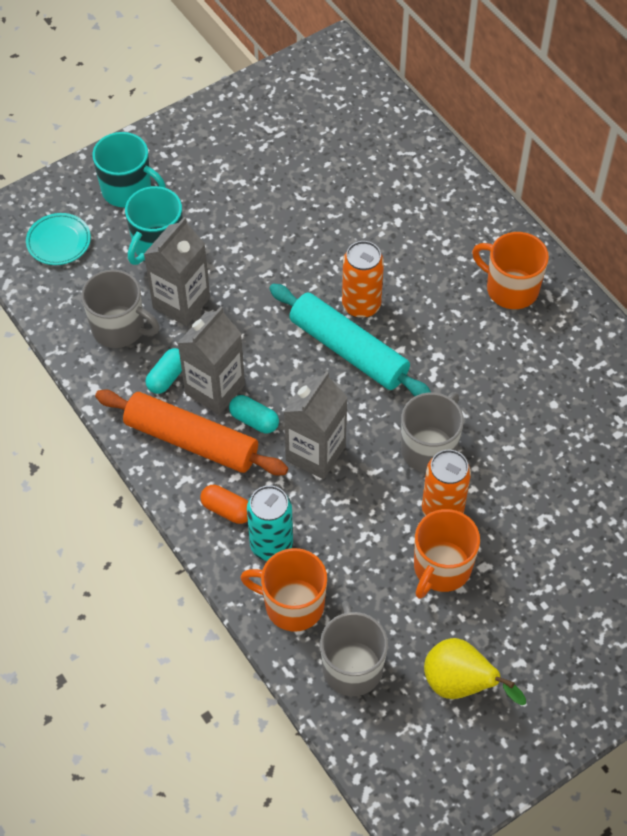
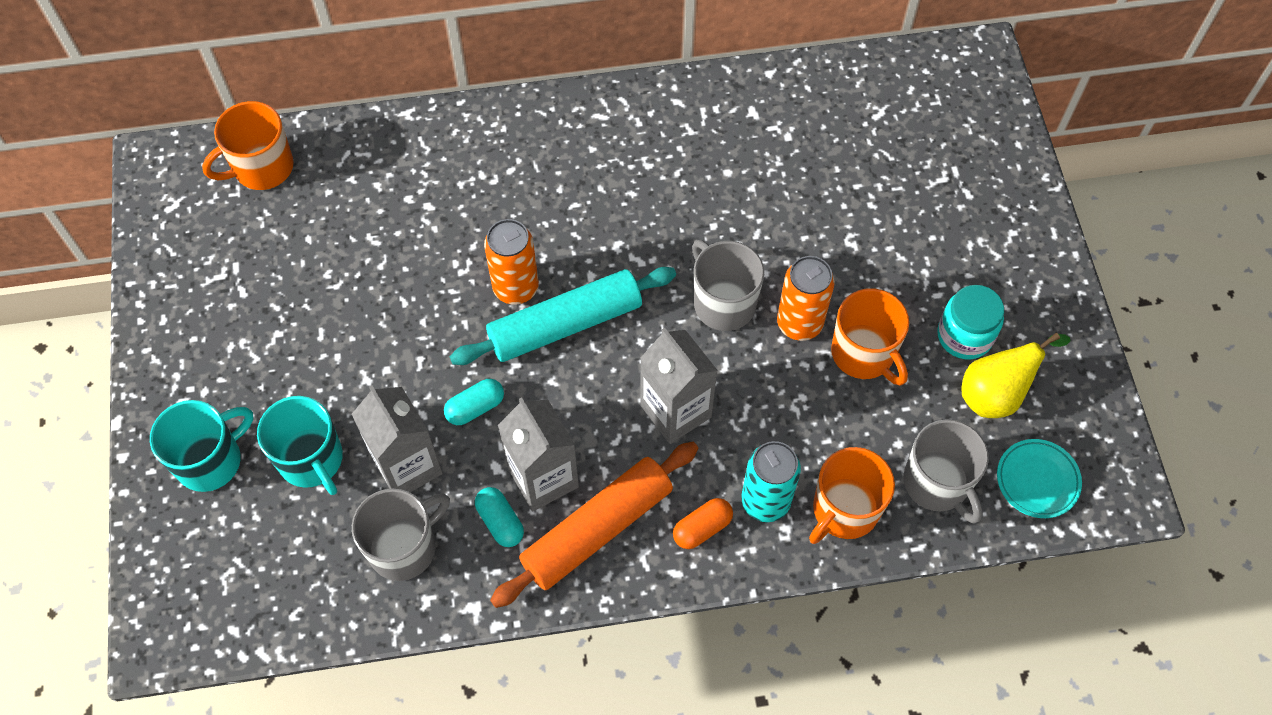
camera: 65 degrees left, 5 degrees up
(59, 242) = (238, 569): turquoise plate -> turquoise plate (1037, 480)
(254, 420) = (604, 454): turquoise capsule -> turquoise capsule (475, 407)
(352, 666) = (937, 483): grey mug -> grey mug turned 135 degrees counterclockwise
(503, 640) = (964, 336): none -> turquoise jar
(510, 288) = (573, 145): orange mug -> orange mug (262, 168)

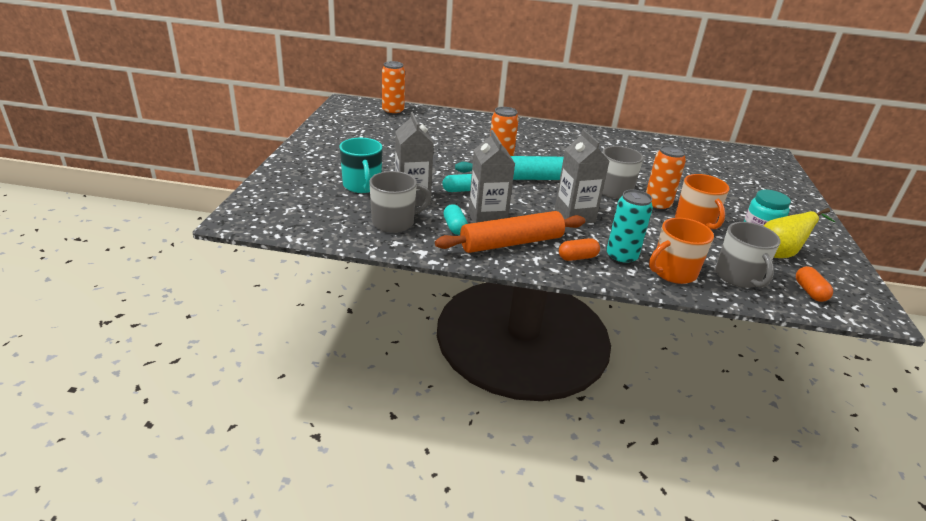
camera: 15 degrees right, 30 degrees down
(210, 460) = (310, 174): turquoise mug -> none
(262, 168) = (393, 111): orange mug -> orange can
(1037, 480) = (810, 292): turquoise plate -> orange capsule

